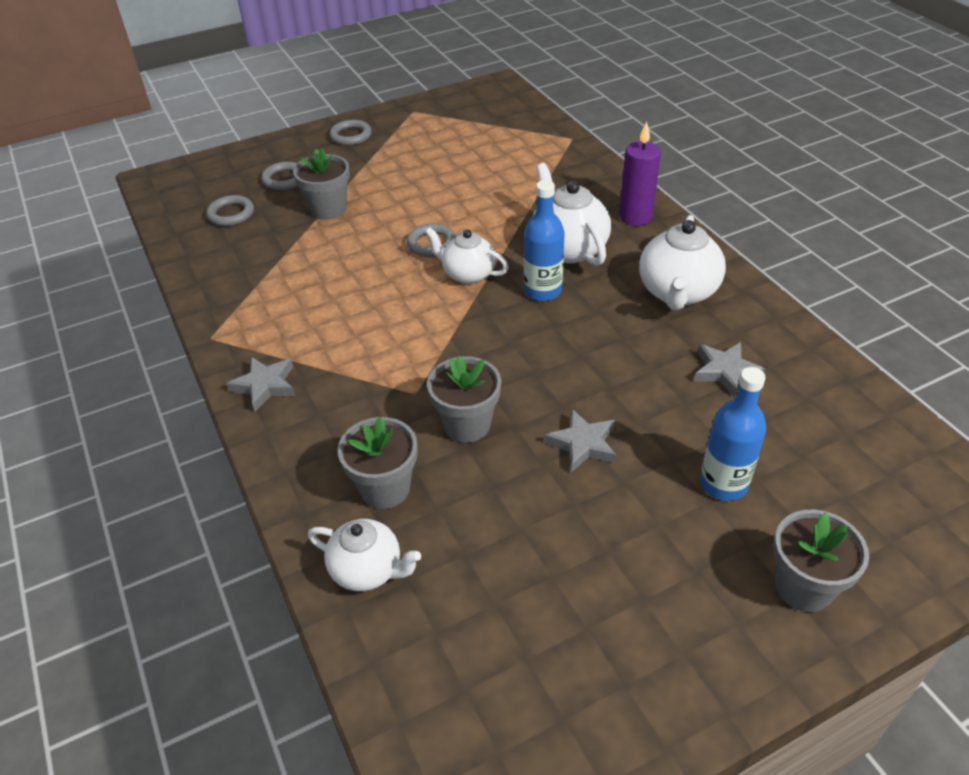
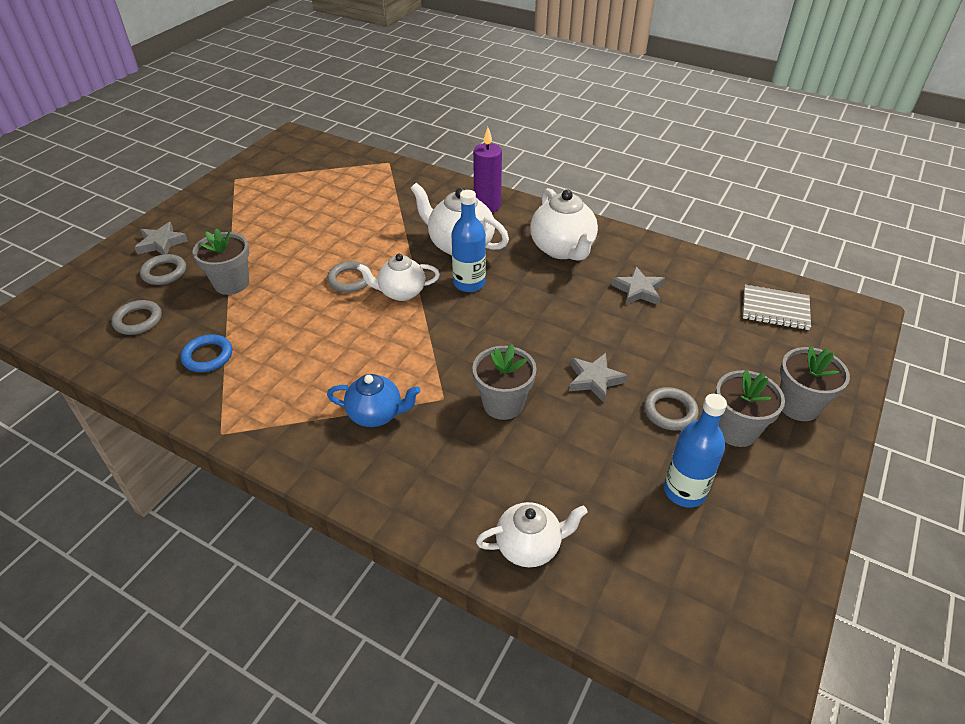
camera: 35 degrees left, 0 degrees up
(256, 267) = (208, 356): none -> blue ring
(265, 386) = (311, 450): grey star -> grey star (161, 243)
(344, 380) = (376, 414): none -> blue teapot
(351, 136) = (195, 216): grey ring -> grey ring (670, 411)
(385, 488) = (486, 480): grey flower pot -> grey flower pot (736, 430)
(723, 484) = (701, 364): blue bottle -> blue bottle (684, 491)
(885, 464) = (775, 309): none -> grey notebook

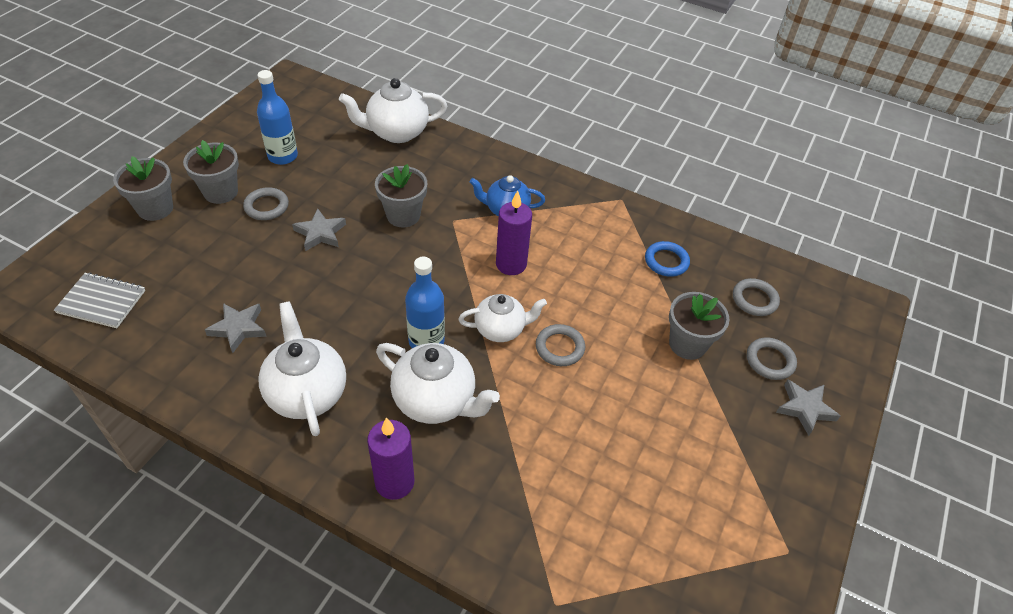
camera: 175 degrees right, 5 degrees up
(381, 350) = (511, 264): none -> purple candle
(529, 546) = (396, 132): white teapot -> white teapot, size x1.50

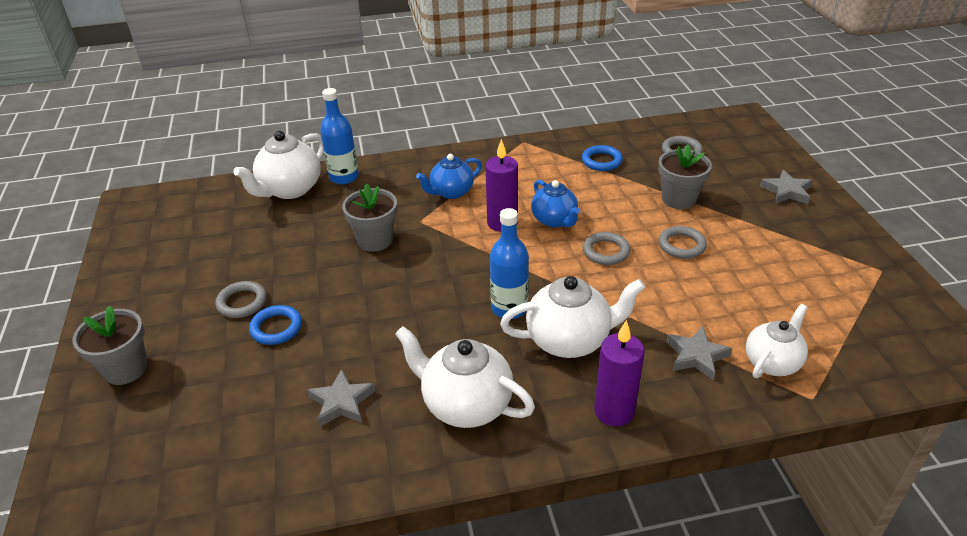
camera: 35 degrees left, 10 degrees down
(102, 302) = (171, 473): grey notebook -> none
(221, 192) = (179, 318): grey flower pot -> none
(264, 242) = (276, 328): none -> blue ring
(283, 156) = (206, 259): blue bottle -> blue bottle (344, 177)
(320, 233) = (320, 292): grey star -> grey star (696, 356)
(501, 329) = (551, 266): white teapot -> white teapot (772, 362)
(555, 290) = (554, 220): none -> blue teapot
(770, 361) = (735, 178): grey ring -> grey ring (681, 245)

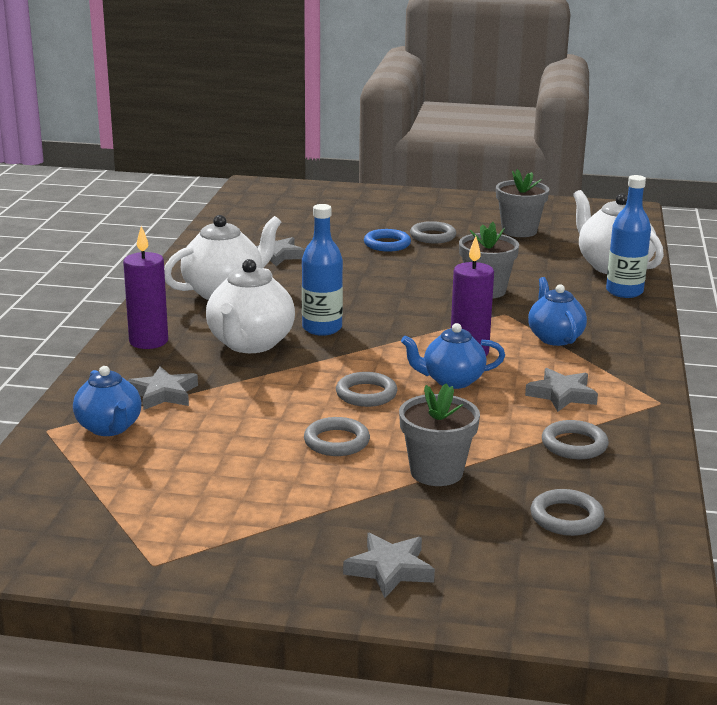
camera: 110 degrees right, 15 degrees down
(125, 369) = (386, 202): grey flower pot -> grey flower pot (519, 231)
(540, 175) = (562, 395): none -> grey star
(601, 161) = (574, 445): blue ring -> grey ring
(772, 362) = (109, 428): white teapot -> blue teapot

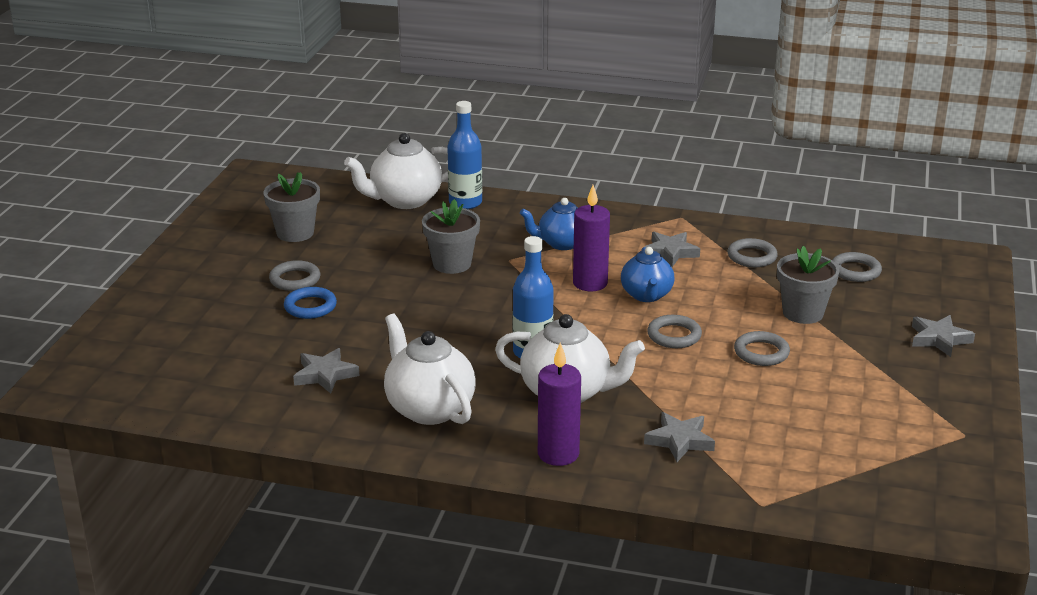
camera: 85 degrees left, 5 degrees up
(109, 428) = (752, 468): blue teapot -> none

